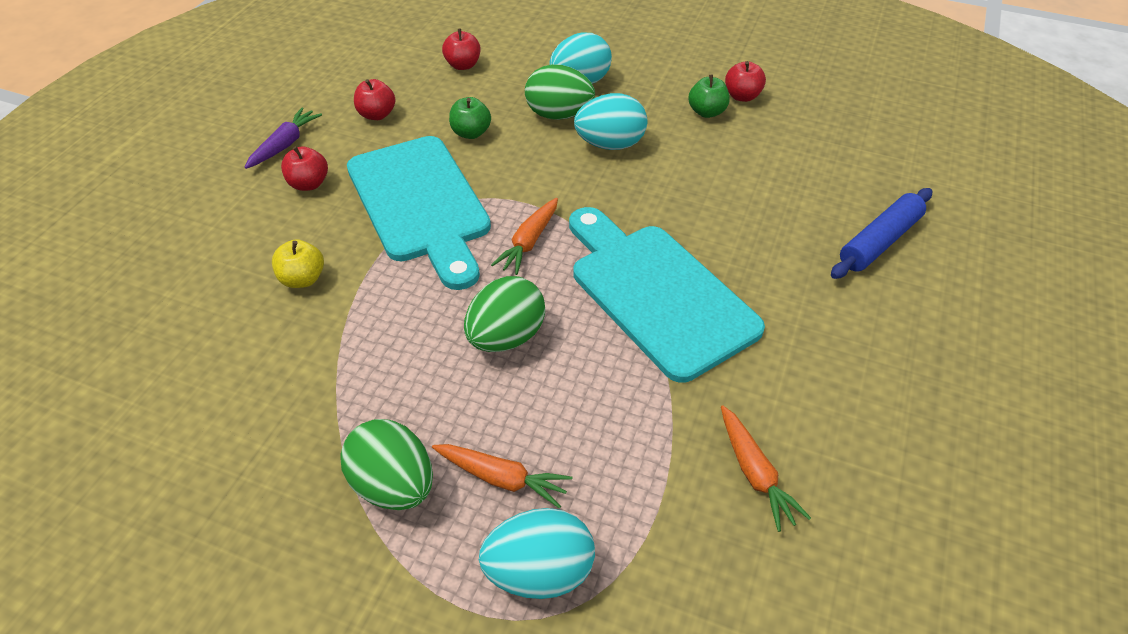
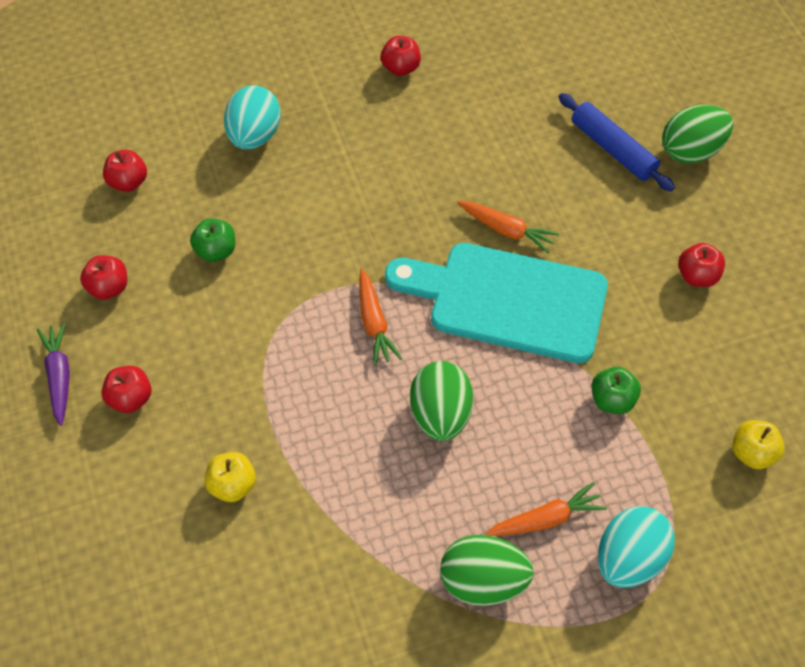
camera: 40 degrees left, 10 degrees up
(420, 204) = (250, 350): turquoise cutting board -> none
(558, 115) = (271, 183): green egg -> green egg (691, 151)
(610, 144) = (344, 186): turquoise egg -> none
(706, 112) = (388, 103): green apple -> green apple (612, 400)
(754, 473) = (688, 391): orange carrot -> orange carrot (506, 230)
(768, 576) = (752, 453): none -> yellow apple
(865, 385) = (697, 276): none -> red apple
(879, 241) = (613, 149): blue rolling pin -> blue rolling pin turned 45 degrees counterclockwise

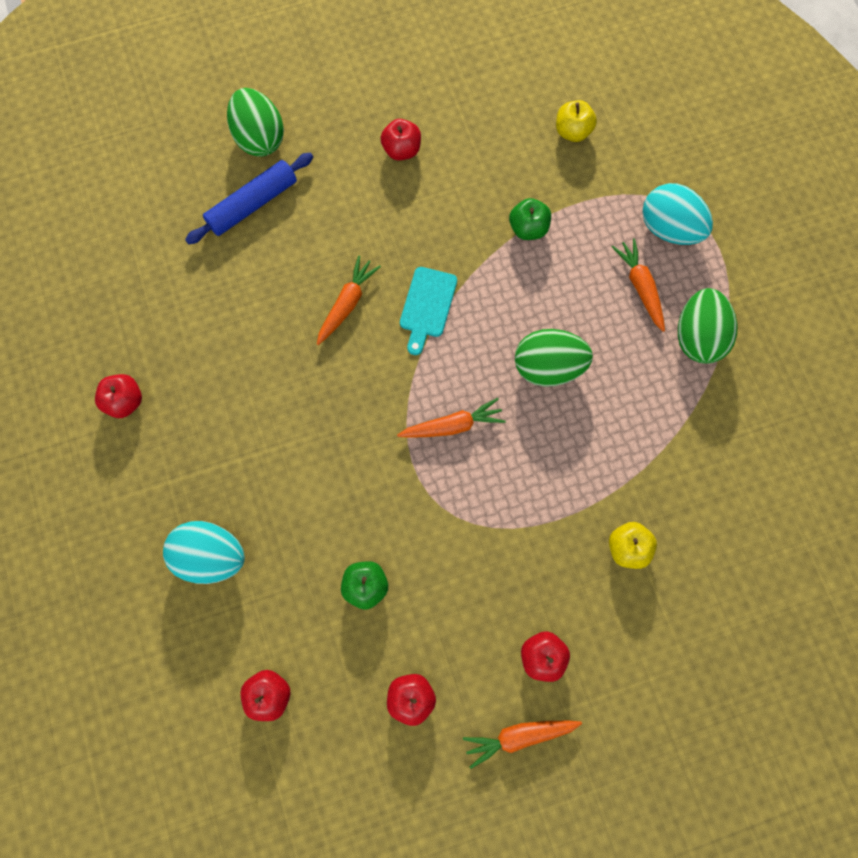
camera: 90 degrees left, 15 degrees up
(59, 376) = (519, 736): purple carrot -> orange carrot
(508, 300) = (427, 306): turquoise cutting board -> turquoise cutting board, size x0.45

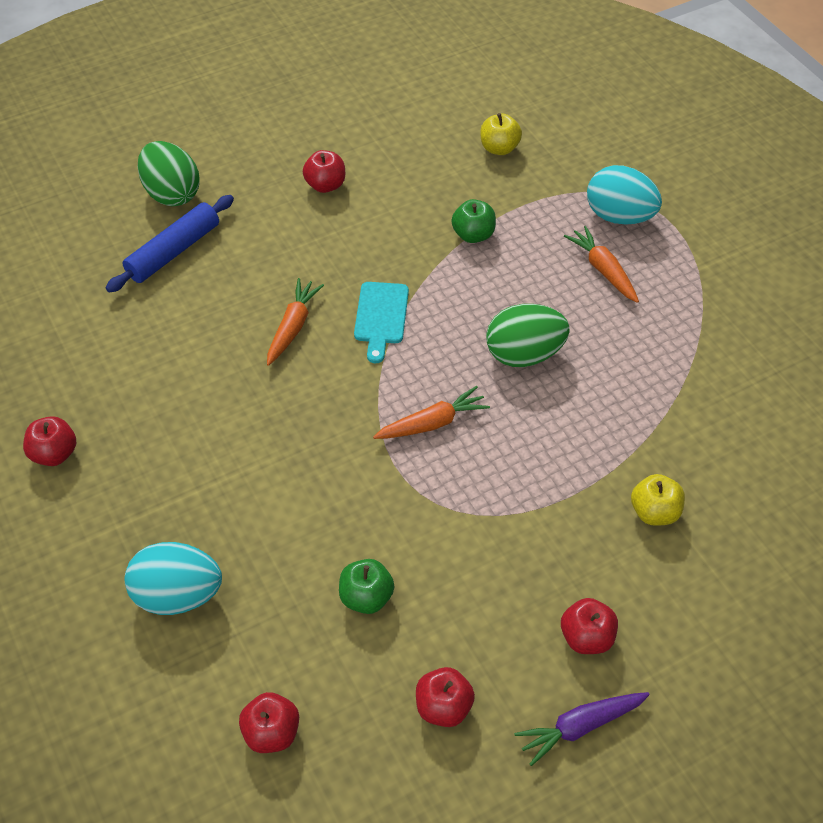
camera: 10 degrees left, 20 degrees down
(519, 736) = (580, 726): orange carrot -> purple carrot
(698, 337) = (675, 305): green egg -> none

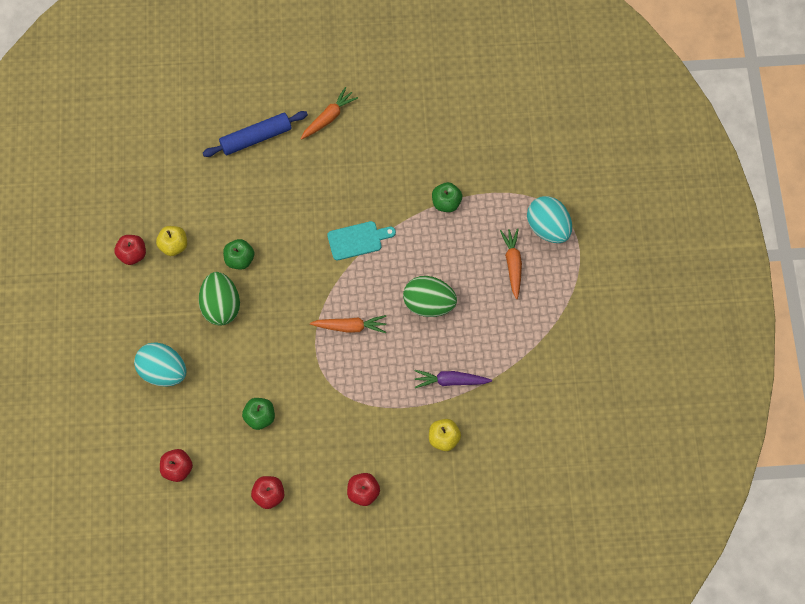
camera: 25 degrees right, 15 degrees up
(172, 194) = (274, 91): green egg -> green egg (221, 306)
(224, 400) = (240, 259): none -> green apple
(293, 327) = (302, 225): orange carrot -> orange carrot (328, 117)
(325, 185) = (373, 124): red apple -> none
(381, 317) = (357, 240): turquoise cutting board -> turquoise cutting board turned 135 degrees counterclockwise
(499, 148) = (501, 140): yellow apple -> yellow apple (174, 245)
(580, 726) = (332, 537): purple carrot -> purple carrot (450, 381)

